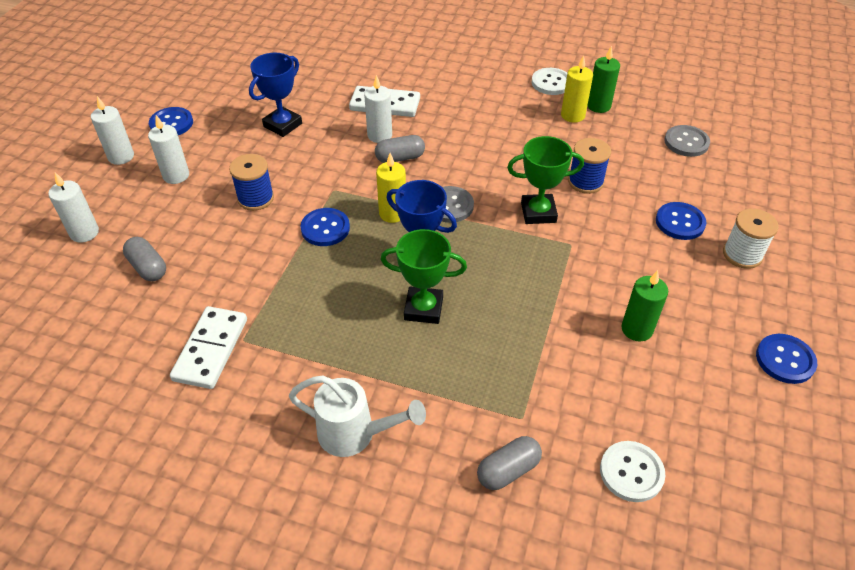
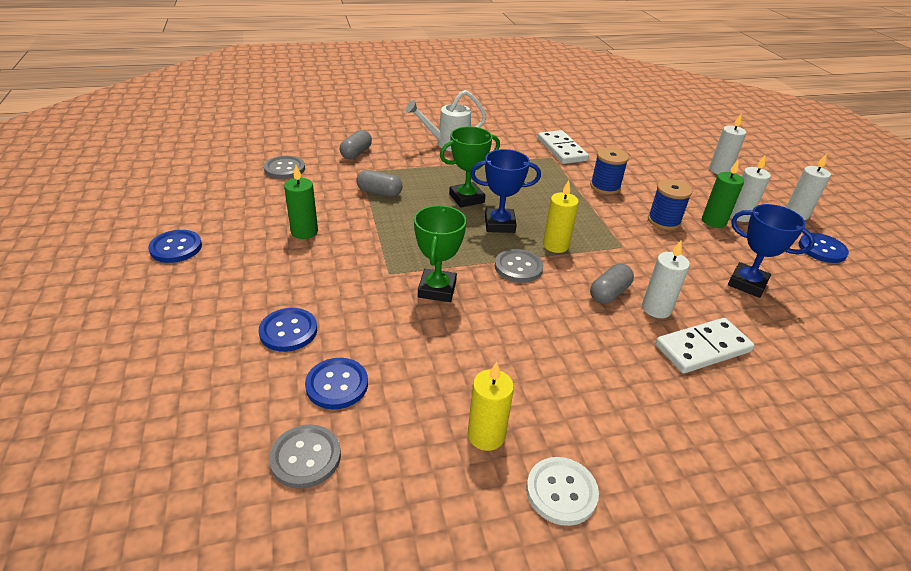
camera: 145 degrees right, 10 degrees down
(148, 267) = (654, 167): grey capsule -> grey capsule (379, 192)
(282, 125) = (747, 283): blue trophy -> blue trophy turned 60 degrees counterclockwise
(325, 228) = (588, 219): blue button -> blue button (337, 385)
(538, 212) = (437, 289): green trophy -> green trophy turned 45 degrees counterclockwise
(585, 182) = (411, 339): blue spool -> blue spool (605, 187)
(598, 106) = (462, 474): green candle -> green candle (713, 221)
(631, 472) = (284, 169): white button -> grey button
(742, 254) = (214, 320): white spool -> none

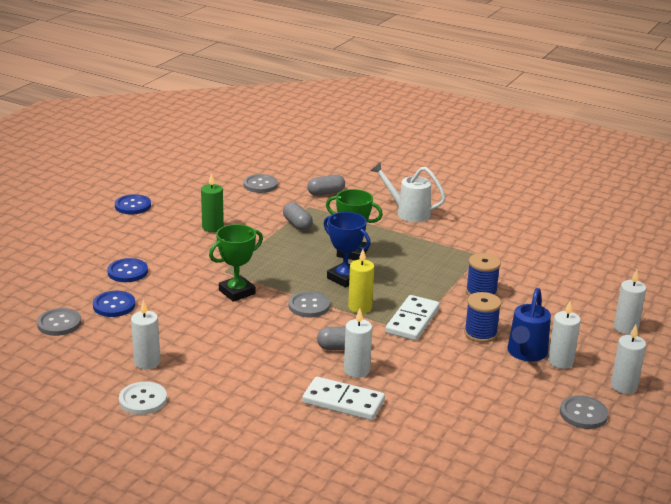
camera: 45 degrees right, 10 degrees down
(486, 435) = (147, 362): yellow candle -> white candle
(562, 150) = (501, 253): white domino -> white domino (412, 321)
(713, 221) = (525, 353): green candle -> blue watering can
(747, 283) = (459, 395): blue trophy -> none
(822, 249) = (583, 414): blue button -> grey button

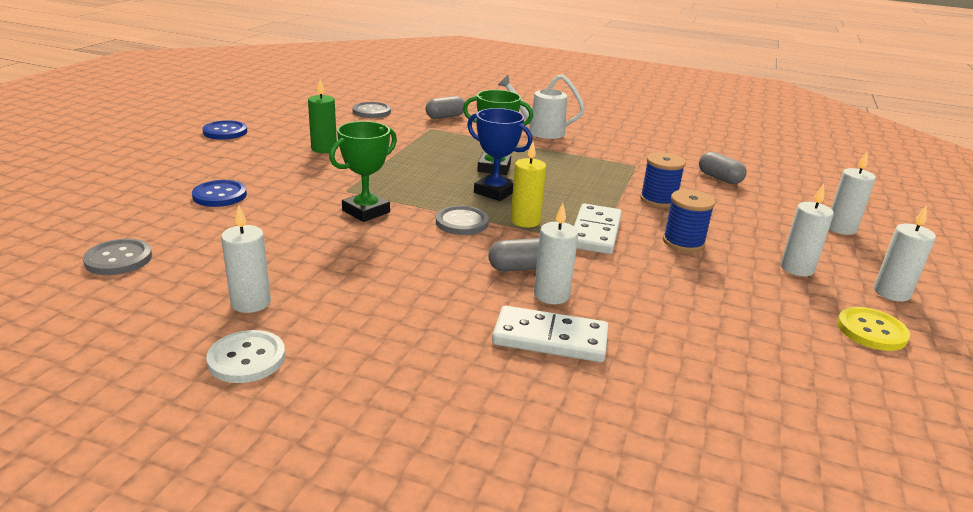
camera: 10 degrees left, 0 degrees up
(114, 305) = (201, 233): blue button -> none
(297, 224) = (422, 144): grey capsule -> grey capsule (719, 178)
(525, 353) = (750, 262): blue watering can -> none
(583, 414) = (871, 331): grey button -> yellow button

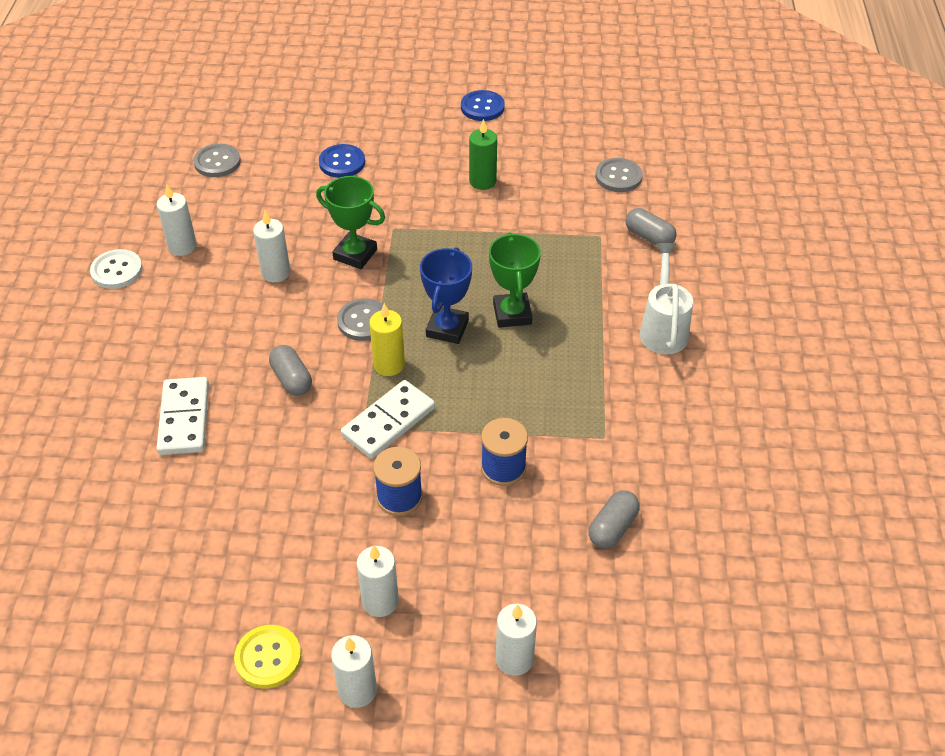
camera: 75 degrees right, 20 degrees up
(551, 295) = (252, 408): white candle -> white candle (276, 272)
(595, 232) = (388, 422): white domino -> white domino turned 45 degrees counterclockwise

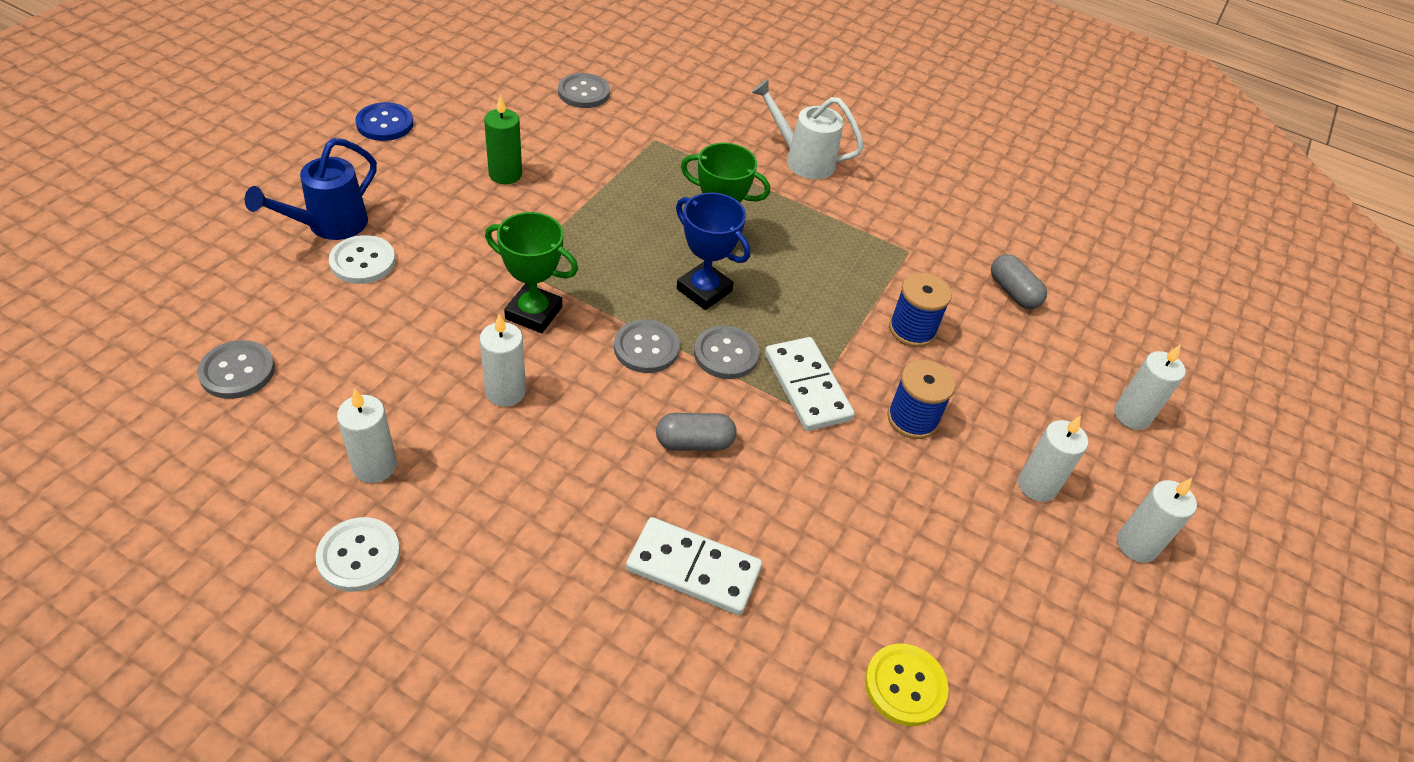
camera: 70 degrees left, 0 degrees up
(268, 658) = (1077, 607): yellow button -> yellow button (905, 686)
(342, 162) = (363, 261): blue button -> white button
(355, 254) = (534, 313): green trophy -> green trophy turned 60 degrees clockwise
(362, 134) = (329, 225): none -> blue watering can
(389, 365) = (726, 354): yellow candle -> grey button
(649, 237) = (681, 114): grey capsule -> none

